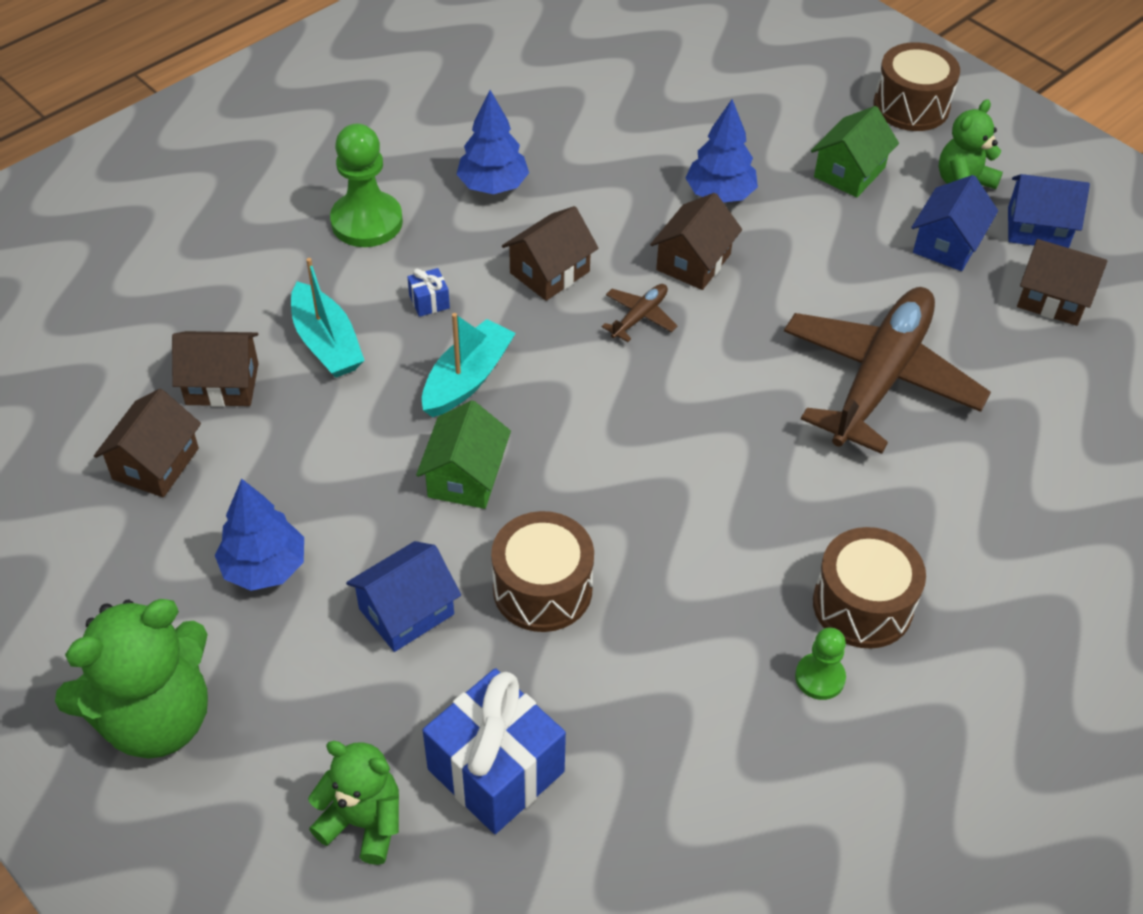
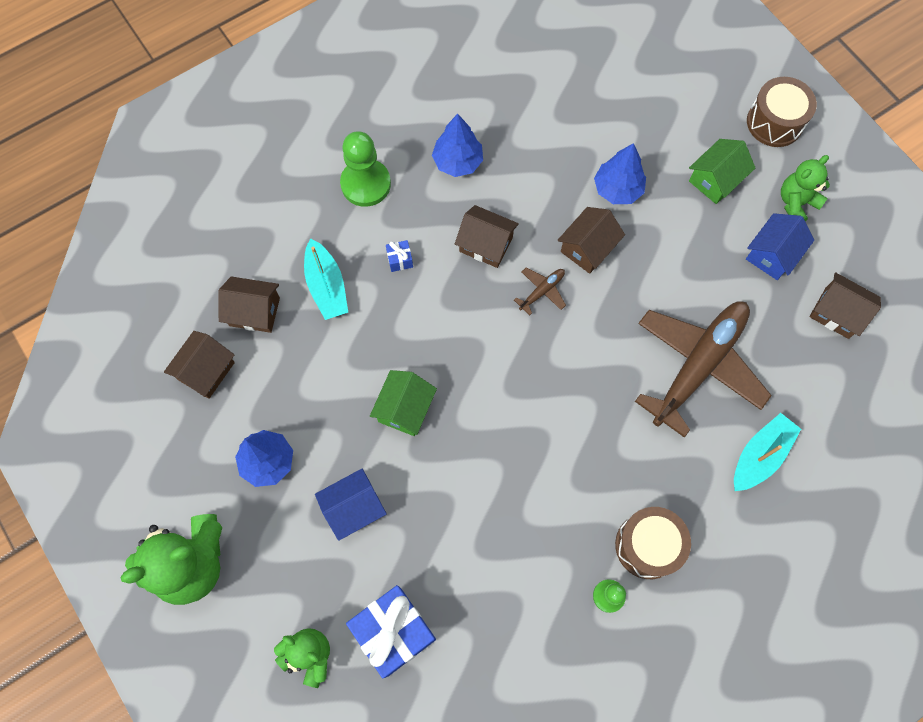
camera: 10 degrees right, 20 degrees up
(467, 379) = (417, 329): turquoise boat -> turquoise boat (760, 455)
(542, 589) = (442, 503): brown drum -> none
(549, 272) = (486, 244): brown house -> brown house turned 60 degrees clockwise
(1037, 228) = (841, 248): blue house -> none

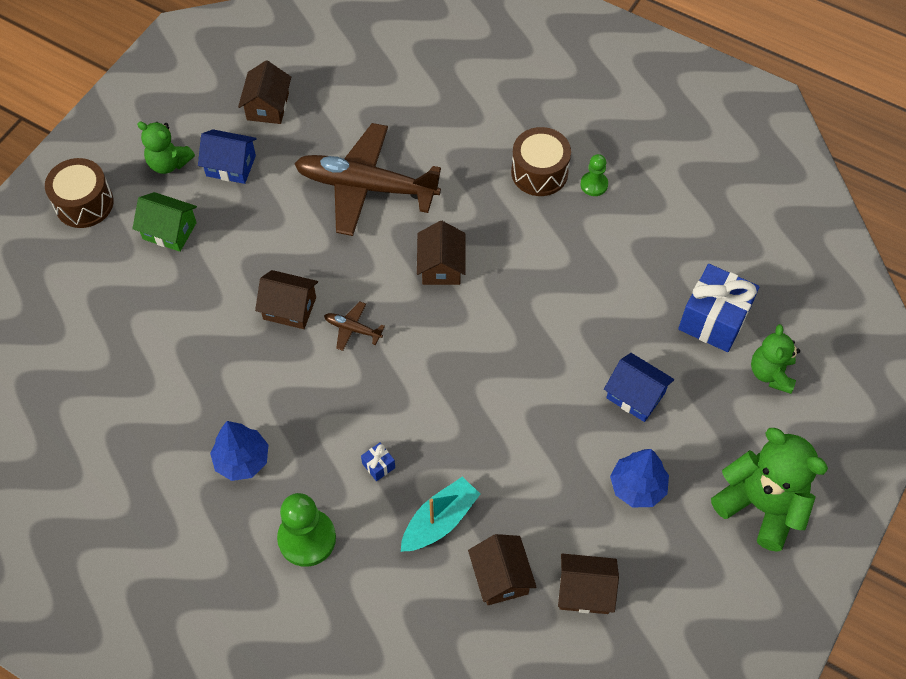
camera: 115 degrees left, 10 degrees down
(405, 409) = (525, 394): green house -> none
(486, 244) = (325, 395): brown house -> brown house (441, 266)
(617, 189) = (214, 306): blue tree -> none
(760, 455) = (423, 122): turquoise boat -> none

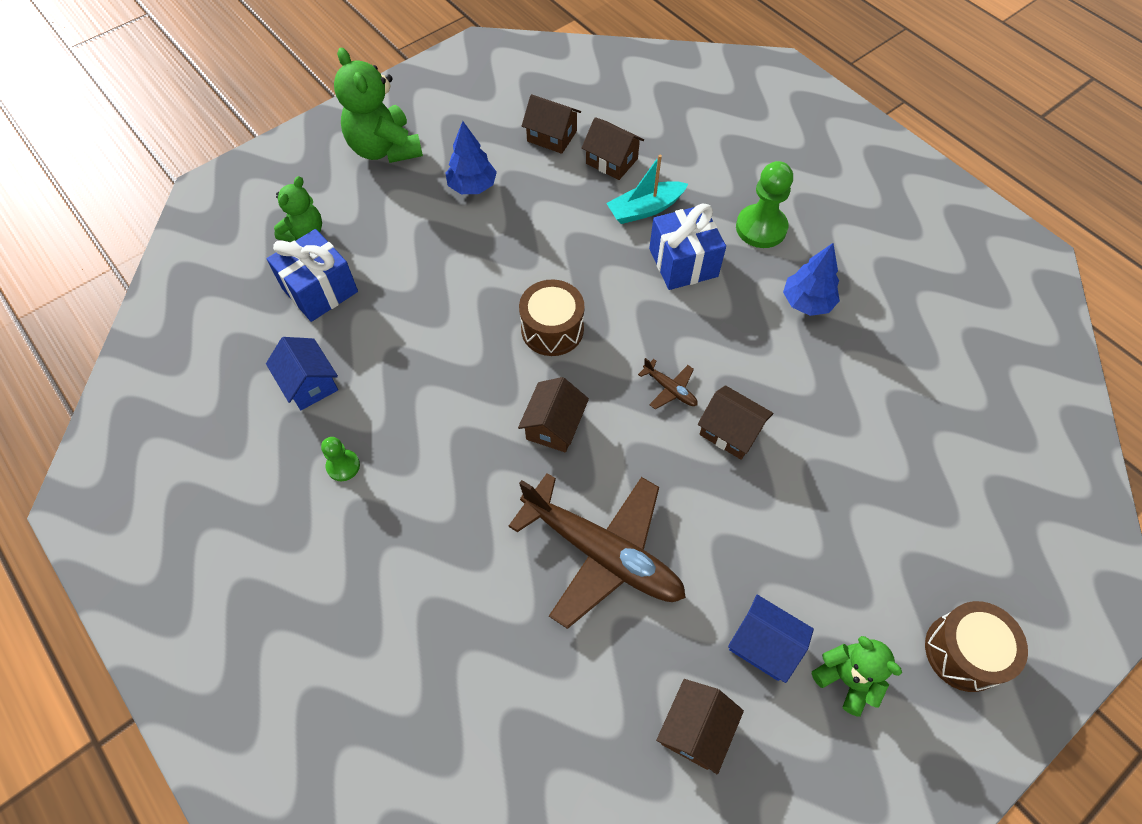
camera: 160 degrees left, 0 degrees up
(169, 231) = (854, 573): green house -> none
(378, 465) = (683, 263): blue gift -> blue gift, size x2.43
(500, 577) = (611, 161): brown house -> brown house turned 60 degrees counterclockwise
(539, 172) = (394, 502): brown drum -> brown drum (552, 329)
(635, 395) = (431, 250): blue house -> blue house (309, 383)

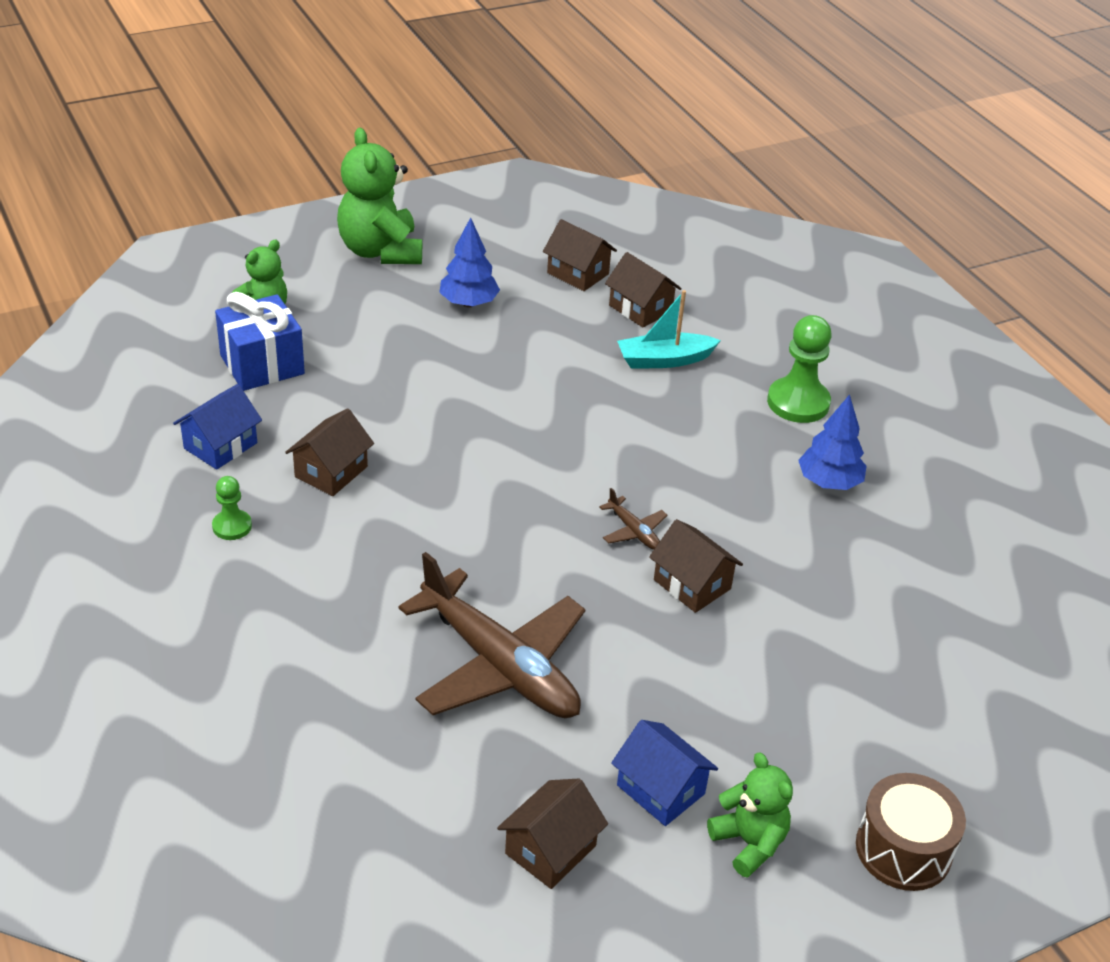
camera: 10 degrees right, 20 degrees down
(309, 383) = (220, 445): blue house -> blue house turned 60 degrees clockwise
(552, 329) = (515, 450): brown drum -> none
(554, 426) = (485, 538): brown house -> brown house (331, 472)
(683, 263) = (692, 417): blue gift -> none

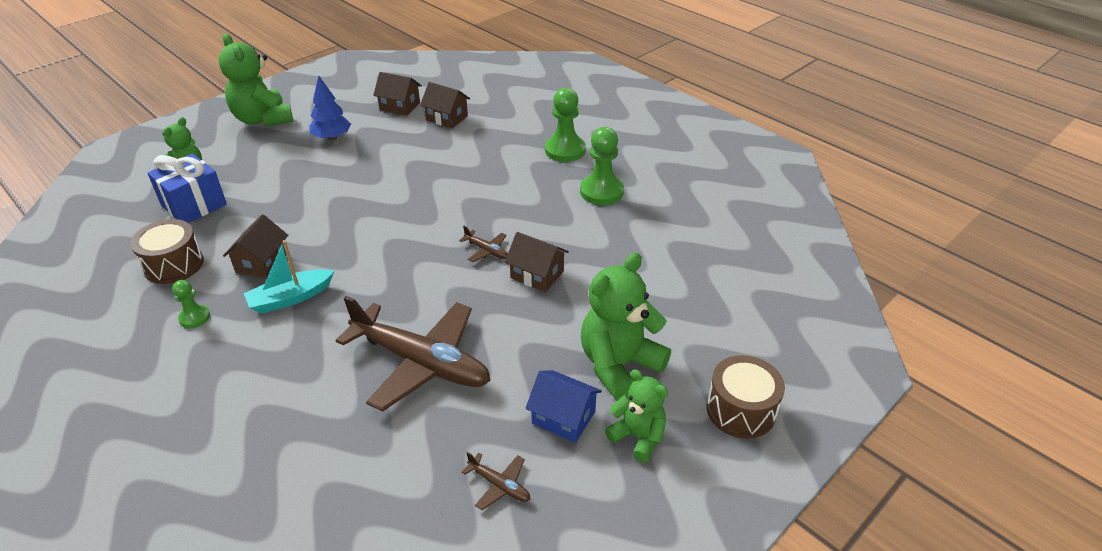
camera: 15 degrees left, 0 degrees up
(220, 445) = (174, 265): blue house -> brown drum
(550, 849) = (499, 485): brown house -> brown plane
(664, 360) = (472, 144): turquoise boat -> turquoise boat (290, 298)
(759, 742) = (619, 365): none -> green teddy bear
(829, 482) = (601, 191): blue tree -> green pawn

